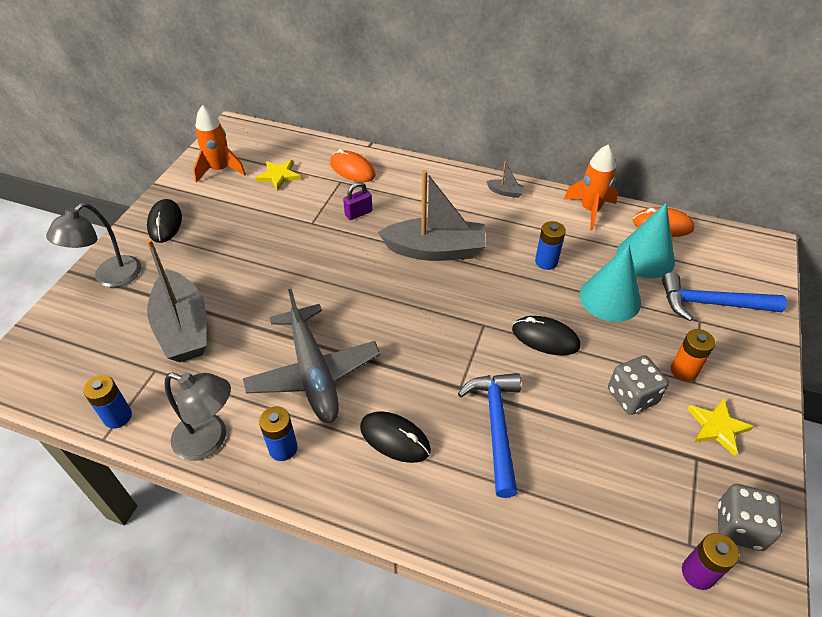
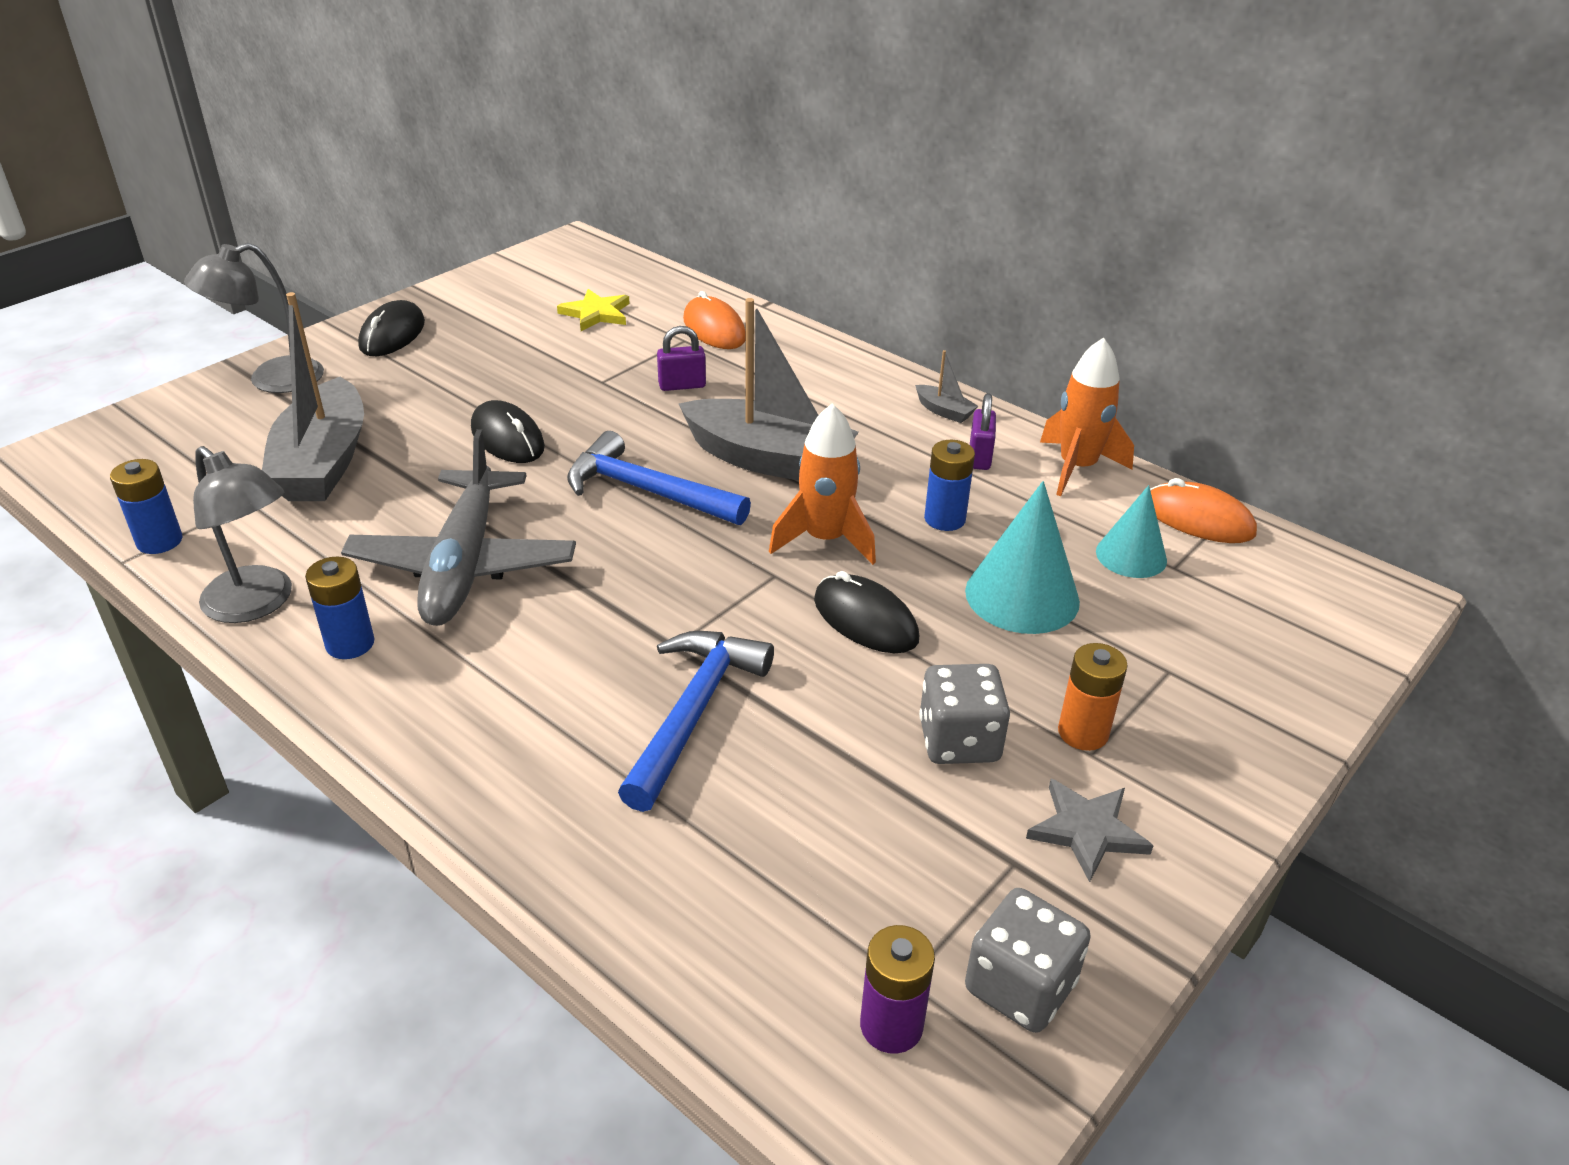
camera: 20 degrees right, 10 degrees down
(220, 170) = (516, 289): orange rocket -> orange rocket (825, 540)
(395, 438) = (521, 681): black mouse -> black mouse (507, 438)
(540, 217) = (979, 457): none -> purple padlock
(645, 257) = (1131, 556): turquoise cone -> turquoise cone, size x0.64
(711, 303) = (1210, 652): blue hammer -> blue hammer (648, 491)
(717, 427) = (1087, 831): yellow star -> grey star

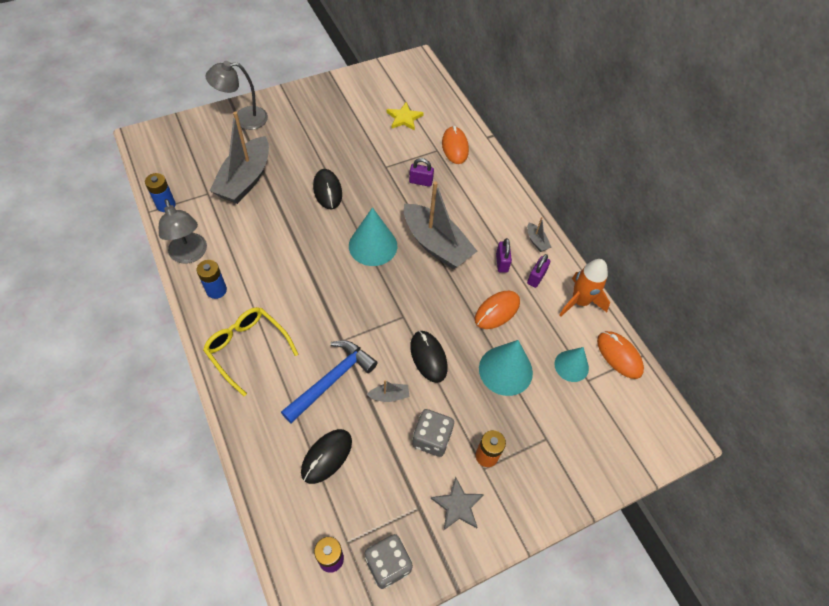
camera: 20 degrees right, 20 degrees up
(392, 334) = (306, 104): black mouse -> black mouse (326, 456)
(463, 565) = (277, 262): grey plane -> none
(475, 718) = (247, 348): none -> yellow glasses
(648, 491) = (373, 245): blue hammer -> turquoise cone
(825, 540) = (435, 304): orange rocket -> none
(829, 701) = (389, 396): none -> grey boat
(905, 453) = (501, 263): none -> purple padlock
(944, 519) = (497, 311): blue battery -> orange mouse

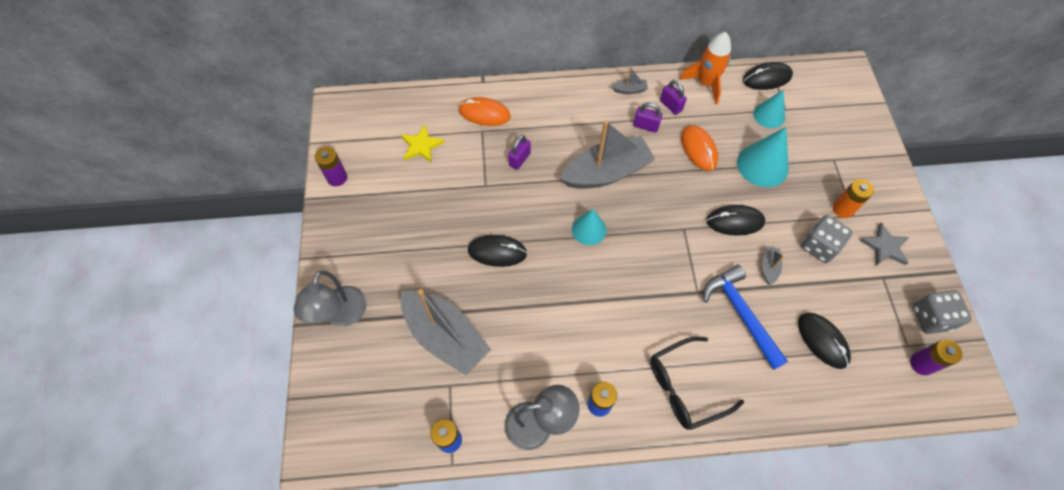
camera: 65 degrees left, 5 degrees up
(247, 348) = (685, 387): yellow glasses -> black glasses
(353, 81) = (337, 178): none -> purple battery
(373, 245) = (589, 229): turquoise cone -> turquoise cone, size x0.64
(619, 355) = (766, 78): orange mouse -> black mouse

